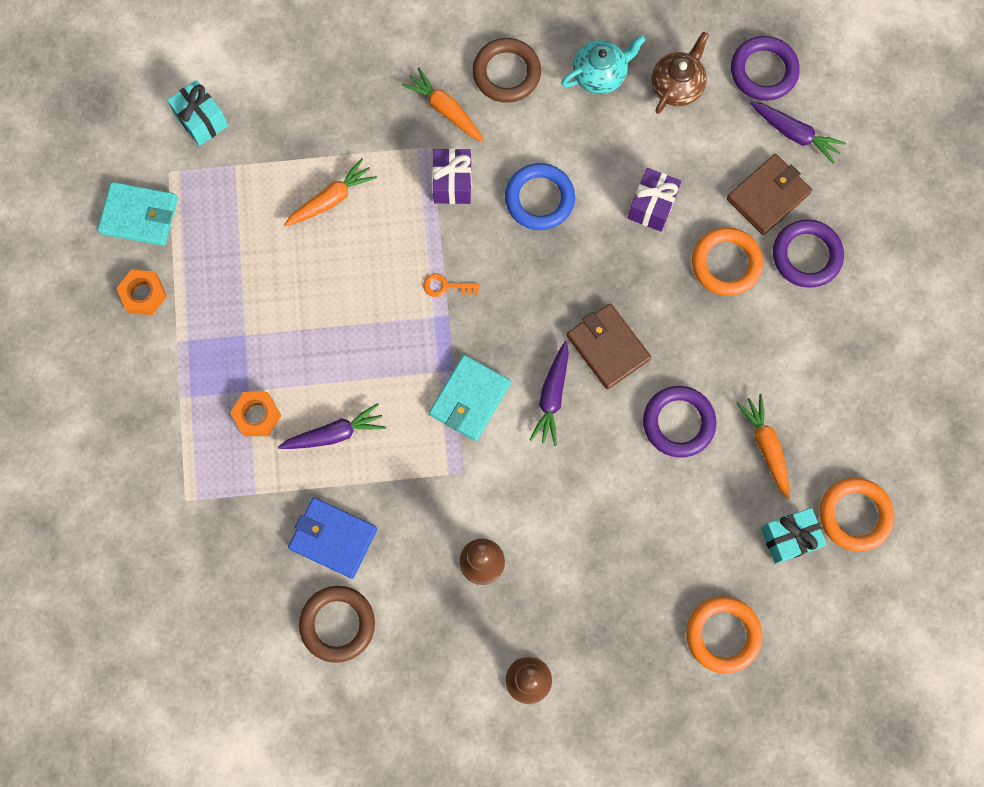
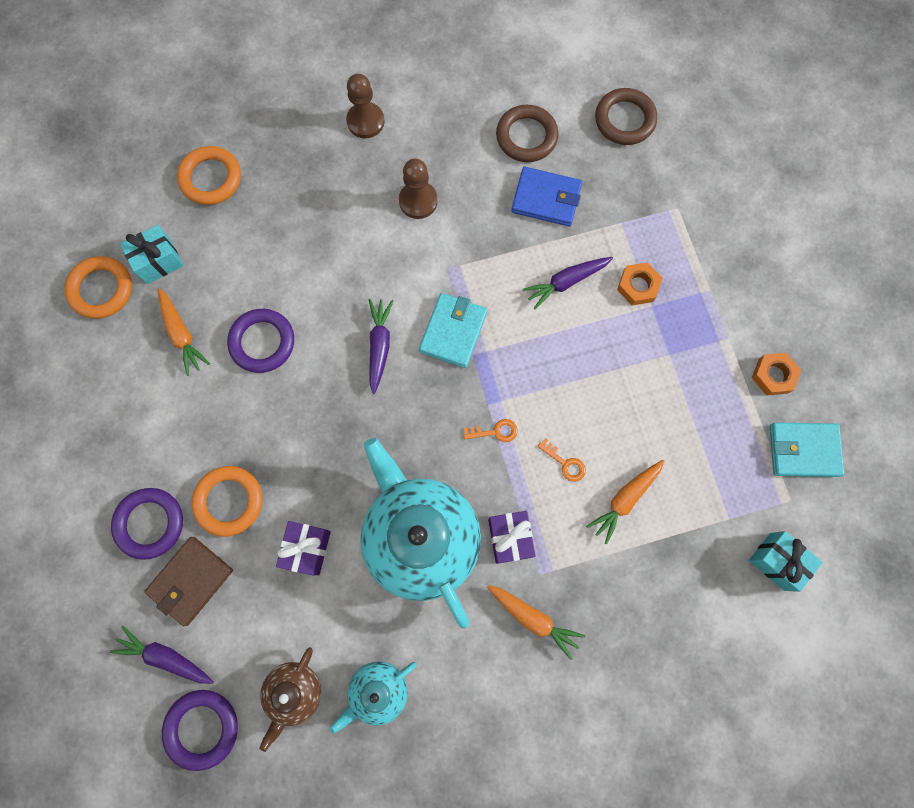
camera: 170 degrees right, 0 degrees up
(381, 243) = (565, 463): none -> orange key
(506, 73) = (477, 674): brown ring -> brown ring (624, 120)
(539, 199) = (420, 536): blue ring -> turquoise teapot
(608, 347) = (334, 399): brown wallet -> none

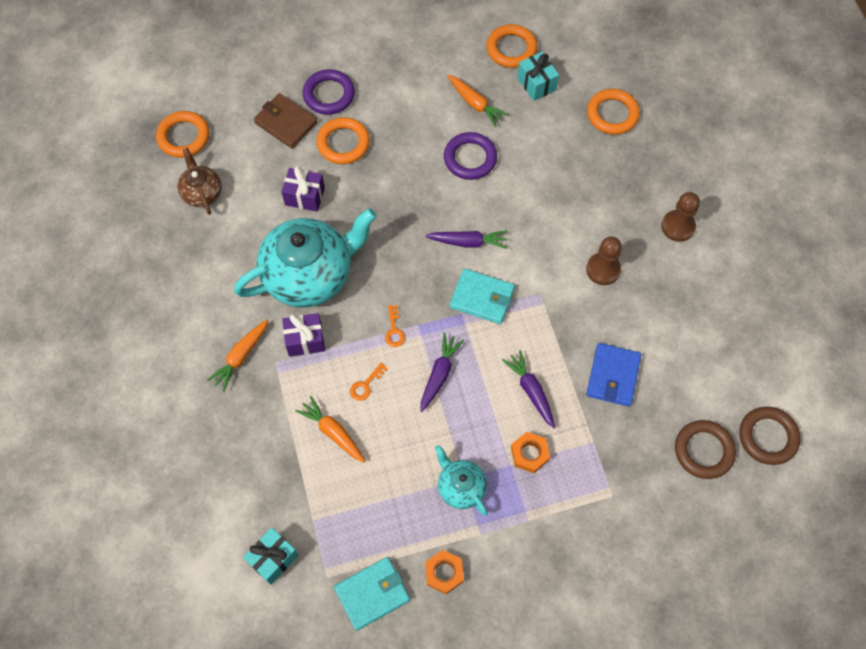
camera: 90 degrees right, 10 degrees down
(165, 657) = (234, 111): purple carrot -> purple carrot (439, 374)
(182, 334) = (475, 104): orange carrot -> orange carrot turned 105 degrees counterclockwise
(202, 728) = (184, 137): purple ring -> orange ring
(294, 692) = (202, 192): brown teapot -> brown teapot turned 45 degrees clockwise
(378, 691) = (197, 247): turquoise teapot -> turquoise teapot (460, 487)
(526, 137) = (676, 360): brown ring -> brown ring (768, 437)
(803, 450) = (372, 594): turquoise wallet -> turquoise wallet turned 60 degrees clockwise

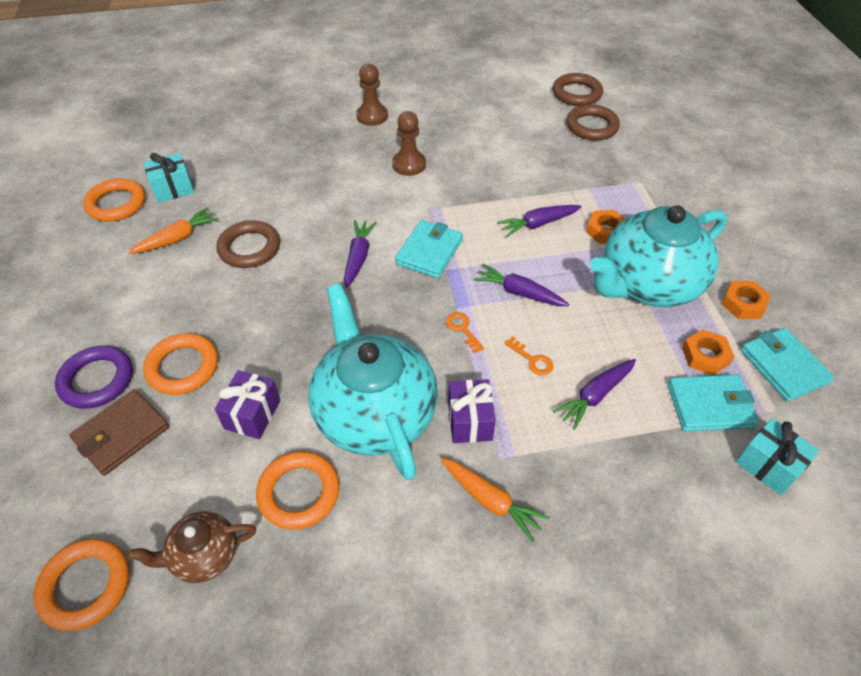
camera: 85 degrees left, 15 degrees down
(328, 522) = (710, 405): none -> turquoise wallet
(333, 432) = (595, 396): orange carrot -> purple carrot
(379, 527) = (705, 356): none -> orange nut
(394, 330) = (462, 329): orange key -> orange key turned 120 degrees counterclockwise
(460, 487) = (647, 284): turquoise teapot -> turquoise teapot, size x2.04
(470, 158) = (249, 248): purple ring -> brown ring
(612, 114) = (234, 141): orange ring -> orange ring (299, 492)
(613, 376) = (522, 169): blue wallet -> none

